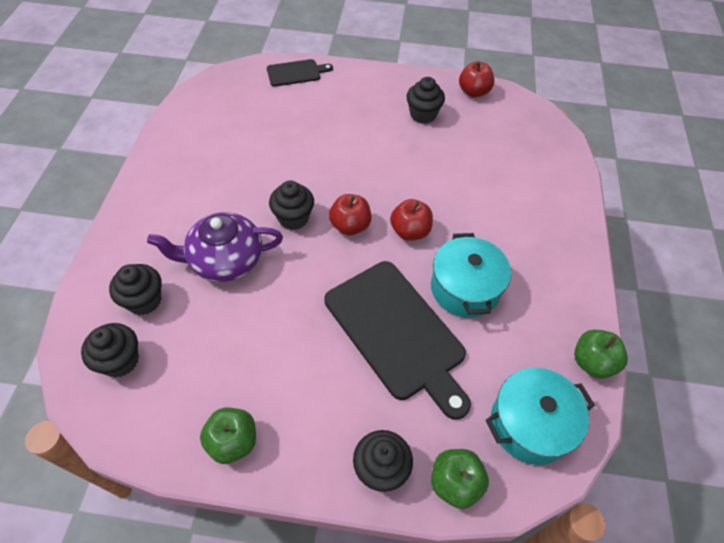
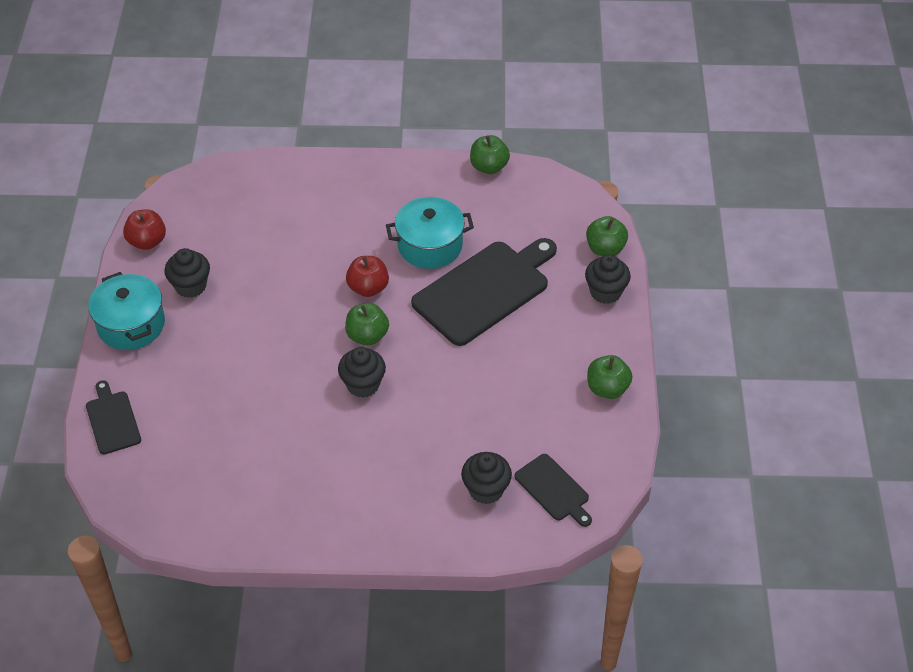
camera: 95 degrees left, 5 degrees down
(120, 361) = (553, 490): black cupcake -> black cutting board
(225, 260) = (426, 433): purple teapot -> none
(350, 226) = (367, 336): red apple -> green apple
(530, 424) = (550, 206): turquoise pot -> turquoise pot (131, 324)

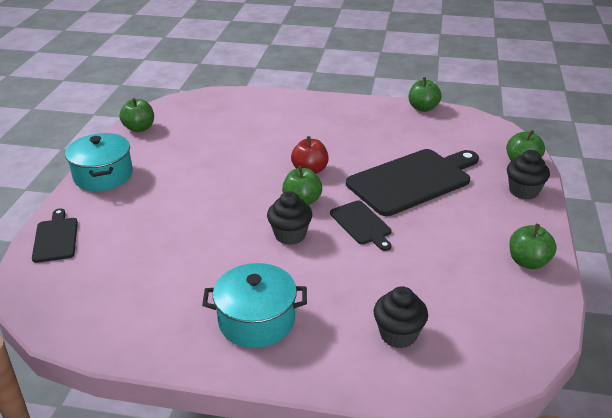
camera: 10 degrees right, 15 degrees down
(147, 241) = (139, 128): red apple -> green apple
(190, 286) = (162, 156): black cupcake -> none
(430, 245) = (368, 149): turquoise pot -> turquoise pot (256, 320)
(553, 490) = (471, 343): black cutting board -> black cutting board (361, 224)

